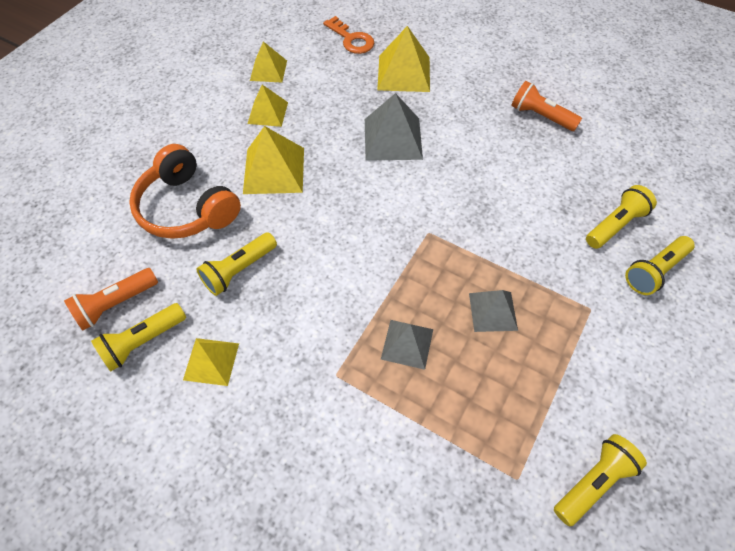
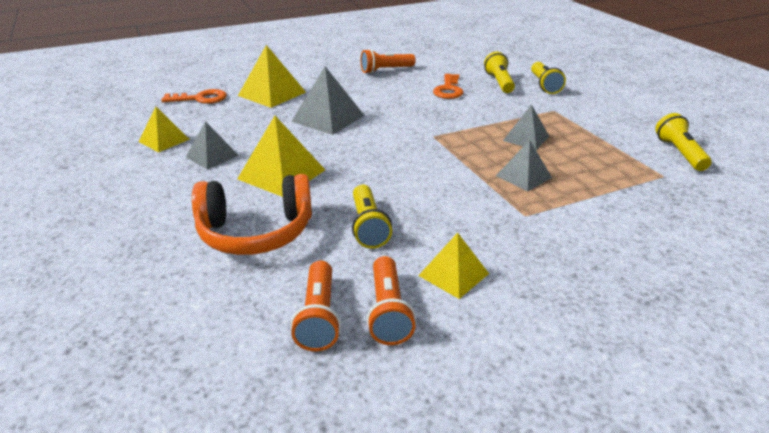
camera: 55 degrees left, 25 degrees down
(142, 342) = (388, 312): yellow flashlight -> orange flashlight
(268, 113) = (212, 156): yellow pyramid -> grey pyramid
(547, 191) = (448, 90): none -> orange key

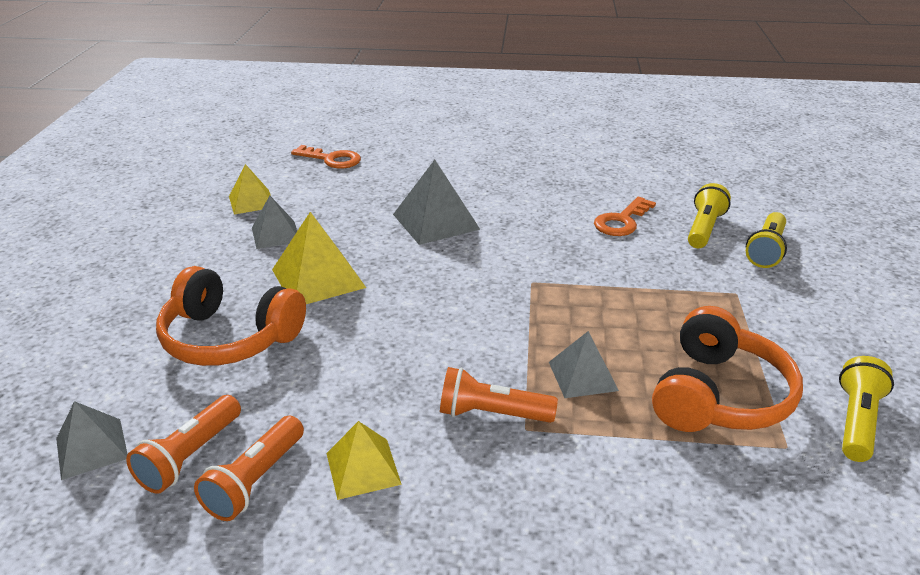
camera: 30 degrees right, 0 degrees up
(272, 94) = (408, 172): yellow pyramid -> none
(368, 227) = (337, 374): yellow flashlight -> none
(385, 70) = (571, 172): orange flashlight -> orange flashlight (491, 414)
(526, 138) = (647, 323): grey pyramid -> grey pyramid (91, 448)
(604, 162) = (719, 395): none -> orange headphones

